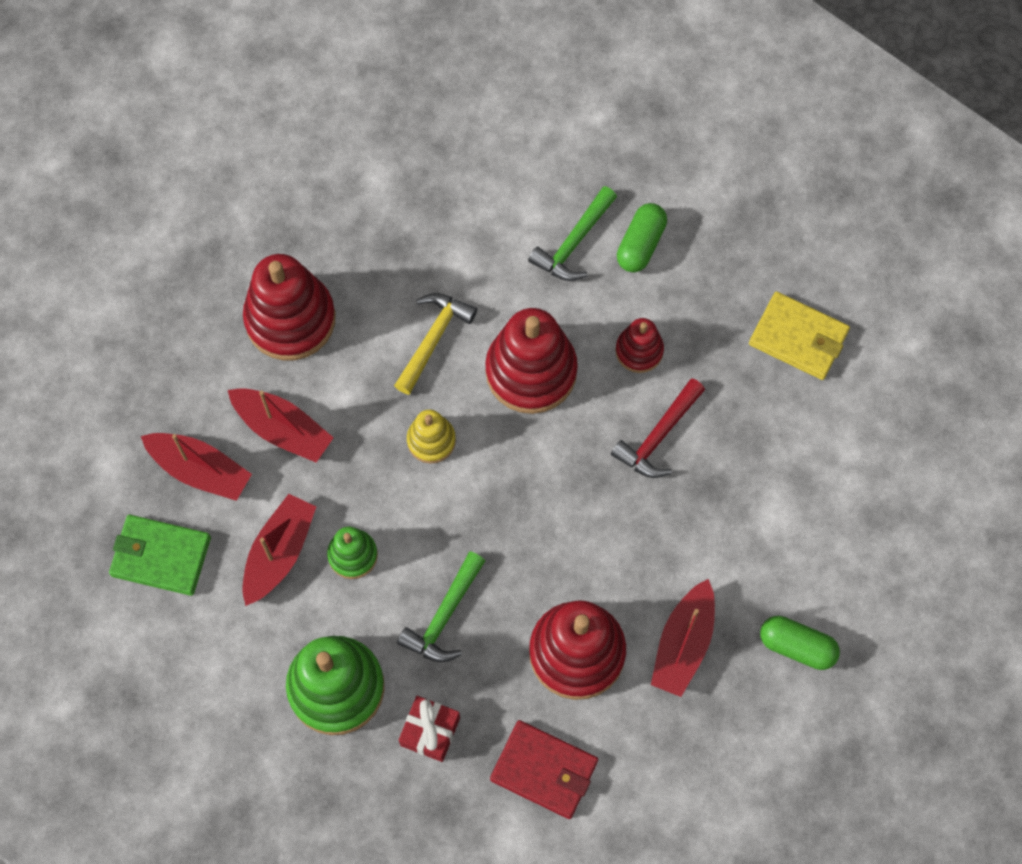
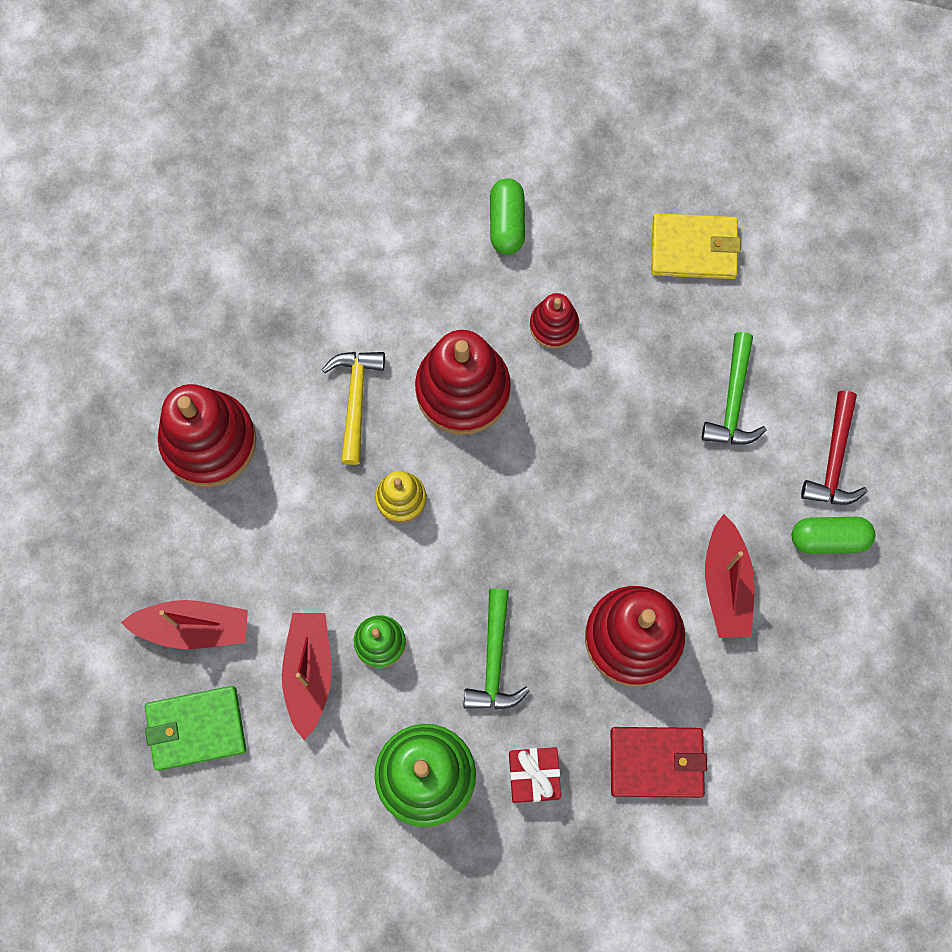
camera: 25 degrees left, 5 degrees up
(283, 429) = (254, 551): red boat -> none
(573, 242) = (443, 248): green hammer -> green hammer (733, 400)
(658, 436) = (610, 398): red hammer -> red hammer (834, 459)

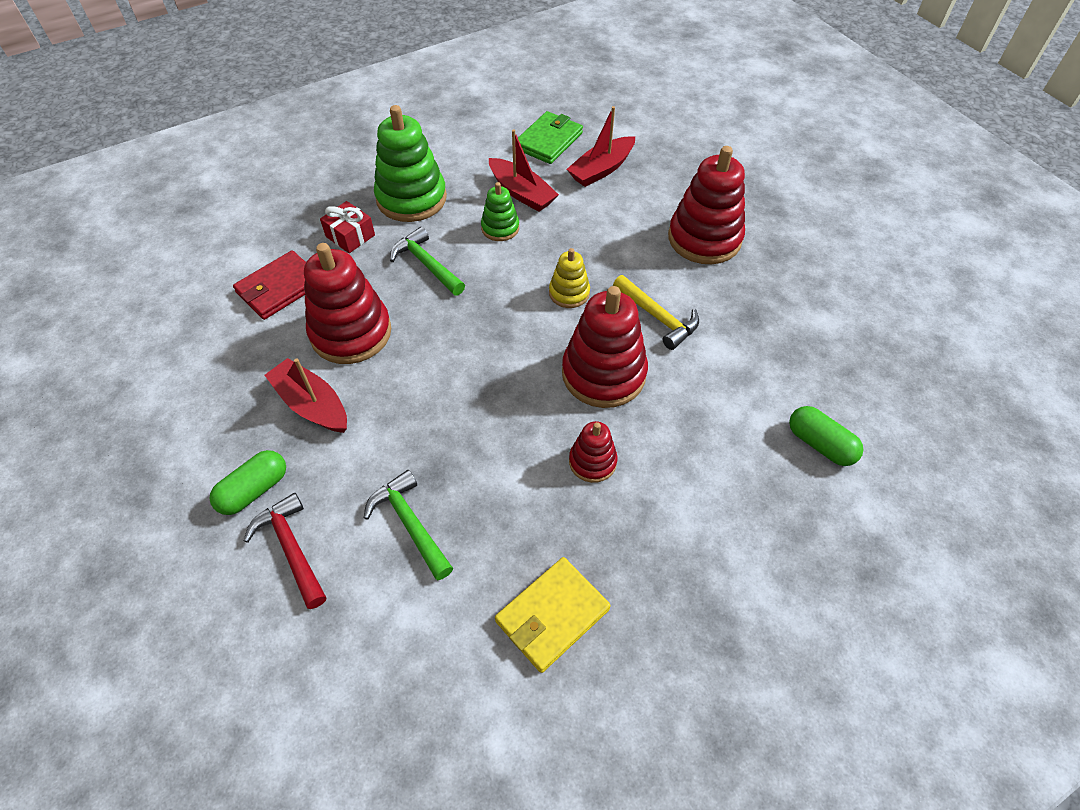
camera: 135 degrees right, 20 degrees down
(506, 223) = (706, 501): green capsule -> green capsule (820, 444)

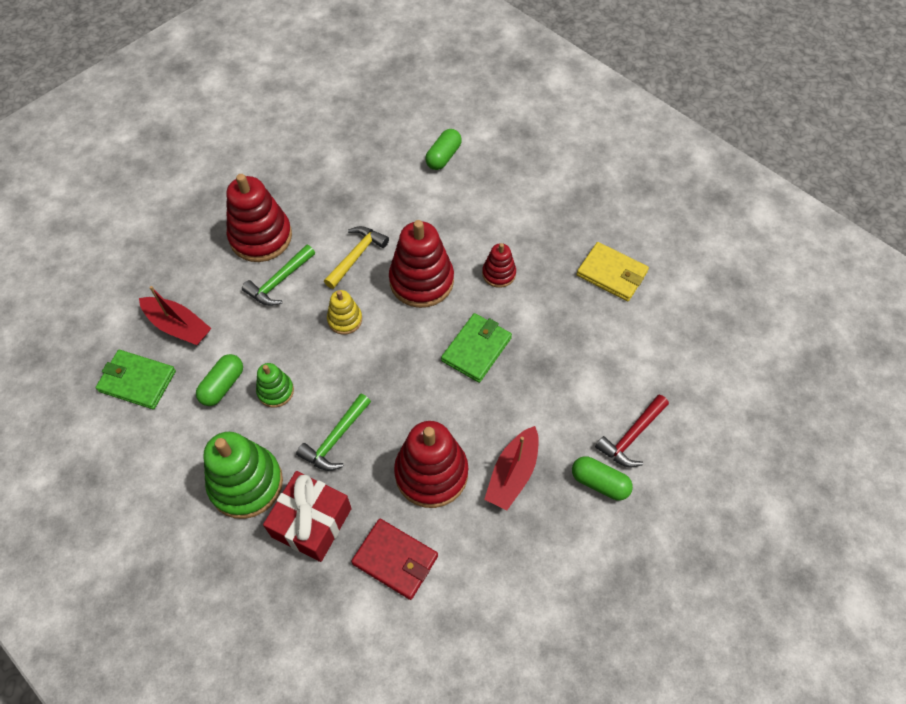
camera: 105 degrees left, 5 degrees up
(350, 236) = (311, 522): red gift -> red gift, size x1.64
(410, 524) = (584, 368): green hammer -> green hammer (279, 281)
(485, 408) = (476, 349): none -> green wallet
(522, 193) = (223, 385): red boat -> green capsule

